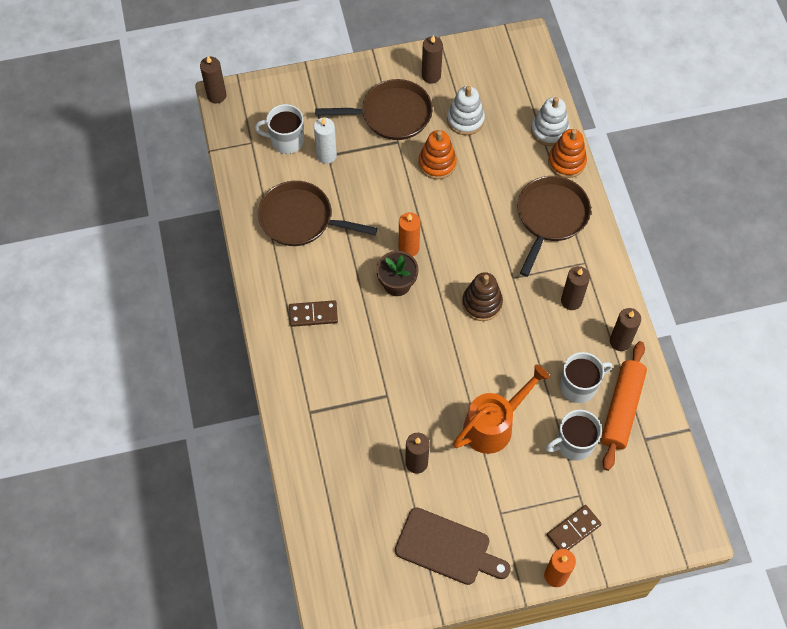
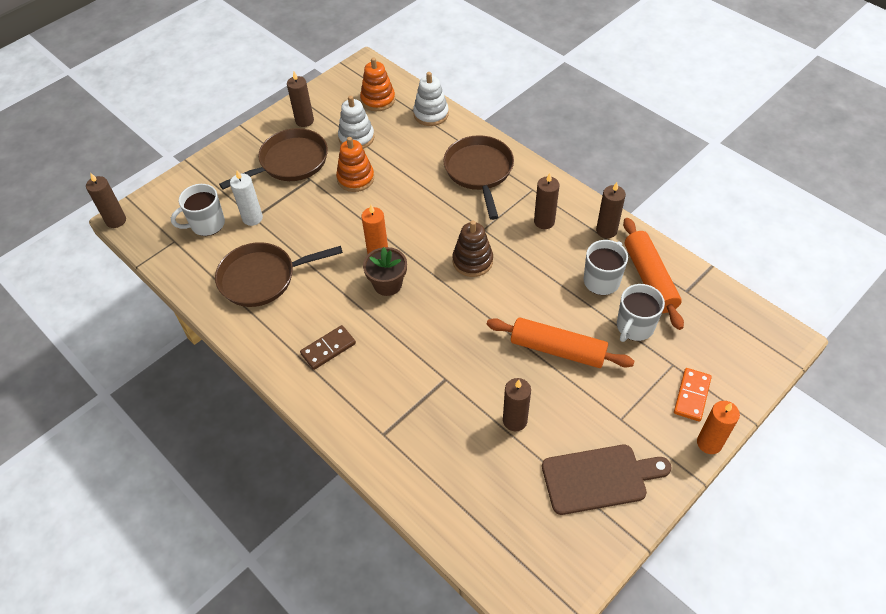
camera: 30 degrees left, 10 degrees down
(494, 425) = (558, 349): orange watering can -> orange rolling pin
(566, 162) = (461, 128): orange stacking toy -> orange stacking toy (378, 100)
(573, 530) = (692, 396): brown domino -> orange domino

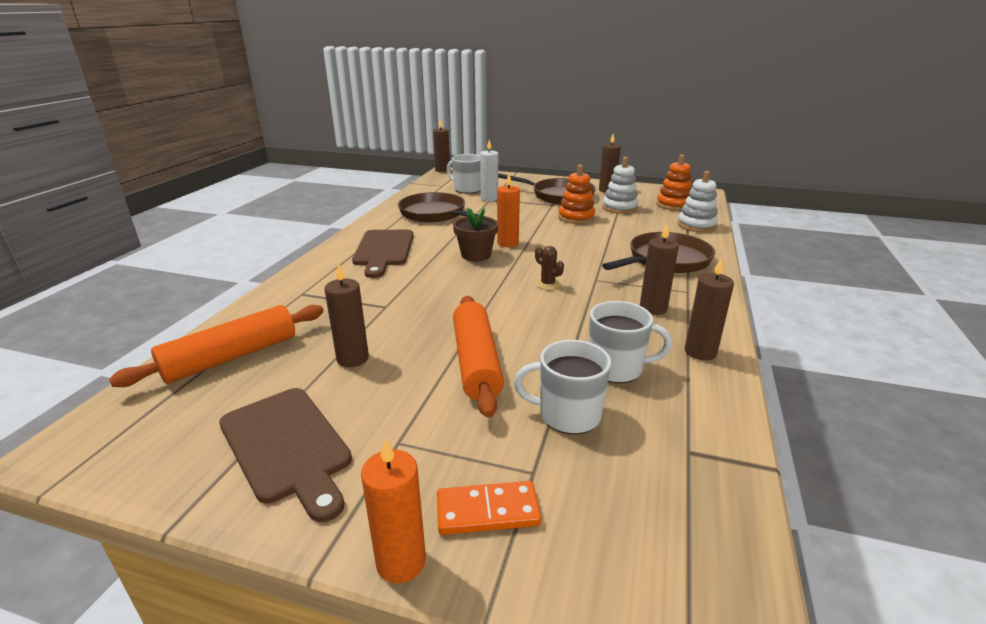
camera: 60 degrees right, 25 degrees down
(328, 348) = (384, 250): brown domino -> brown cutting board
(472, 261) = (547, 284): brown stacking toy -> brown cactus
(649, 279) = (667, 407): orange rolling pin -> orange rolling pin (231, 357)

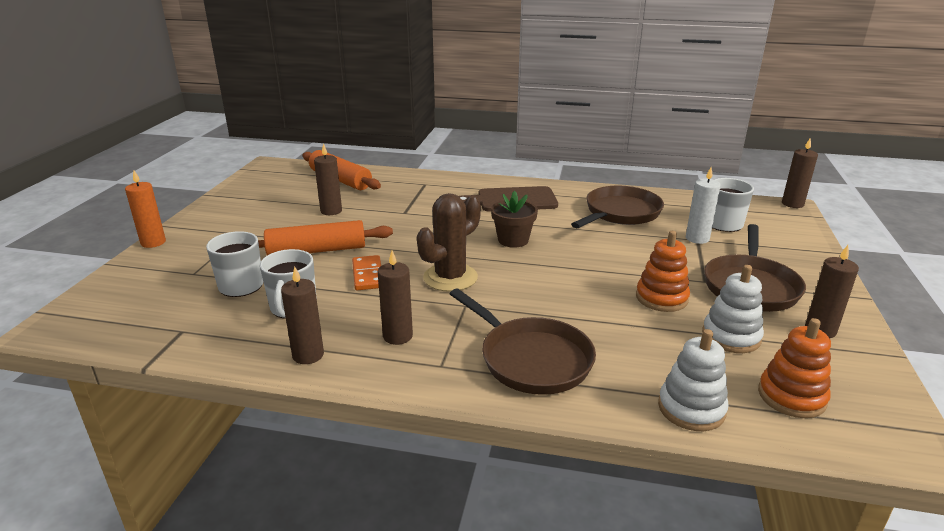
camera: 85 degrees right, 0 degrees up
(287, 446) = (249, 207): brown cutting board -> none
(487, 511) = (171, 261): orange domino -> orange domino (367, 275)
(507, 243) = (551, 255): orange candle -> none
(547, 284) = (450, 278): brown cactus -> brown cactus, size x2.14

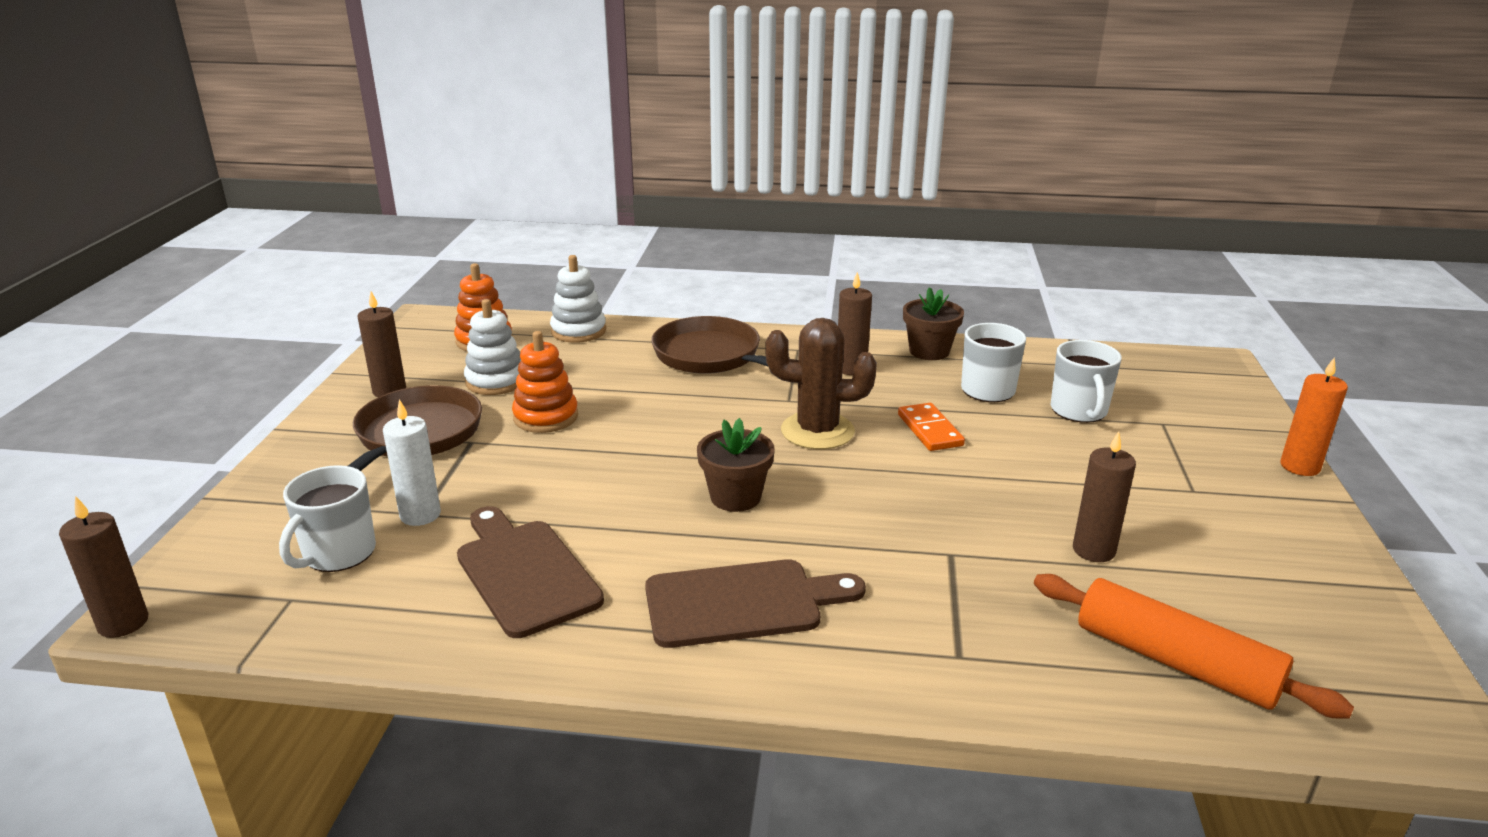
camera: 175 degrees right, 0 degrees up
(308, 355) = (929, 351): brown candle -> brown flower pot
(317, 250) = (1034, 464): orange rolling pin -> none
(450, 278) = (817, 431): brown cactus -> brown cactus turned 60 degrees clockwise
(620, 213) = (524, 573): brown pan -> brown cutting board

